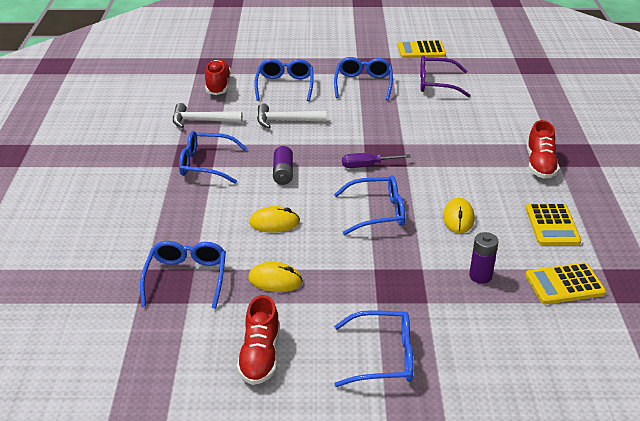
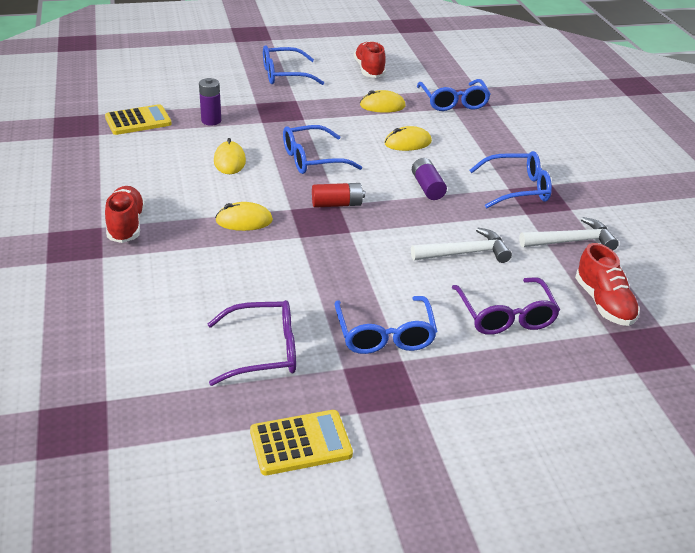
camera: 165 degrees right, 0 degrees up
(285, 86) = (505, 316): blue glasses -> purple glasses
(367, 165) = (337, 204): purple screwdriver -> red battery
(446, 159) = (244, 221): none -> yellow mouse
(552, 225) = (133, 163): yellow calculator -> none

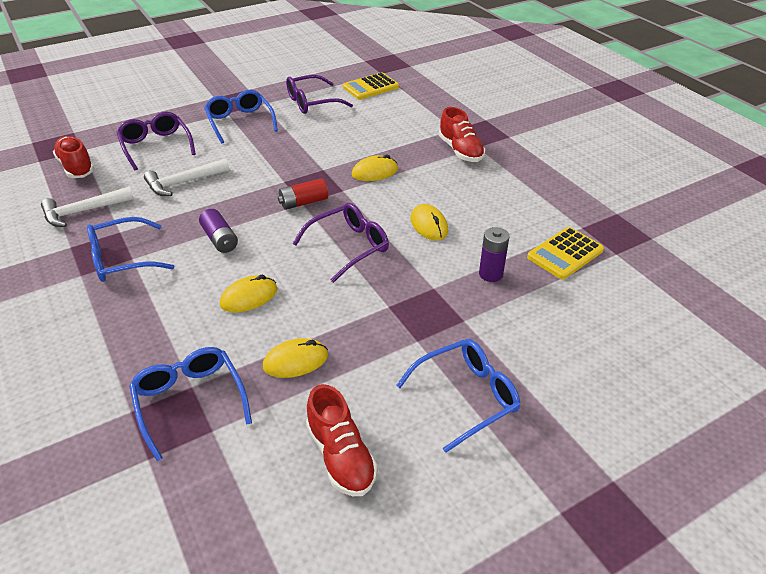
camera: 165 degrees right, 5 degrees up
(300, 443) = (274, 75): yellow calculator -> yellow calculator (371, 87)
(312, 159) = (349, 246): blue glasses -> purple glasses

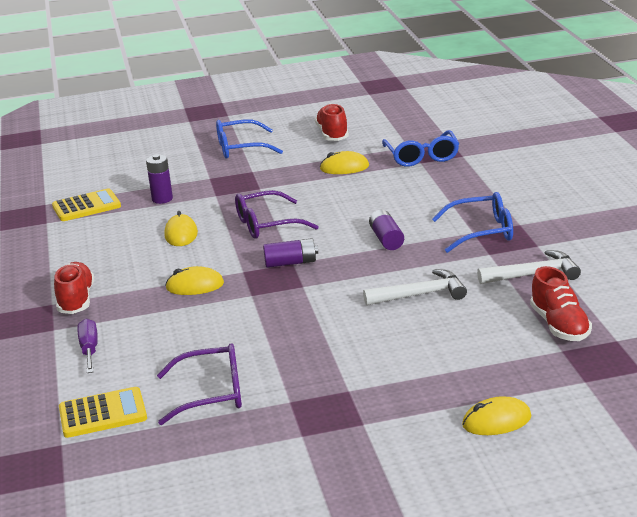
camera: 160 degrees left, 15 degrees down
(156, 146) = (456, 345): purple glasses -> none
(240, 122) = (332, 371): blue glasses -> none
(249, 297) = (369, 200): yellow mouse -> yellow mouse (496, 421)
(303, 202) = (291, 263): red battery -> purple battery
(413, 118) = (89, 350): none -> purple screwdriver

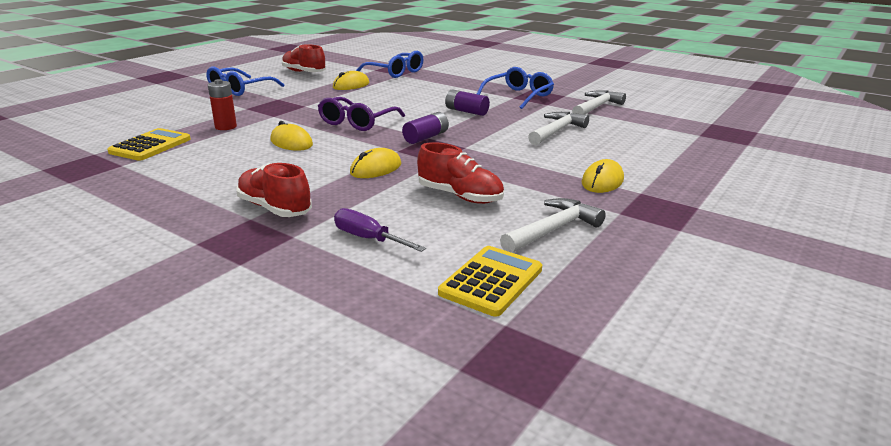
camera: 45 degrees left, 0 degrees up
(162, 199) = (226, 127): purple battery -> red battery
(212, 394) = (553, 230): purple glasses -> white hammer
(496, 421) = (761, 177): yellow mouse -> yellow mouse (602, 181)
(560, 326) = (670, 125): red shoe -> red shoe (460, 196)

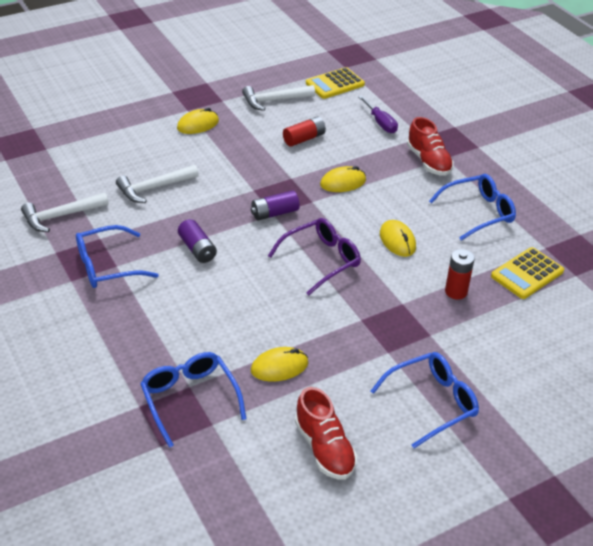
camera: 155 degrees left, 15 degrees up
(201, 175) = (478, 212): none -> blue glasses
(460, 196) = (304, 139): red shoe -> red battery

